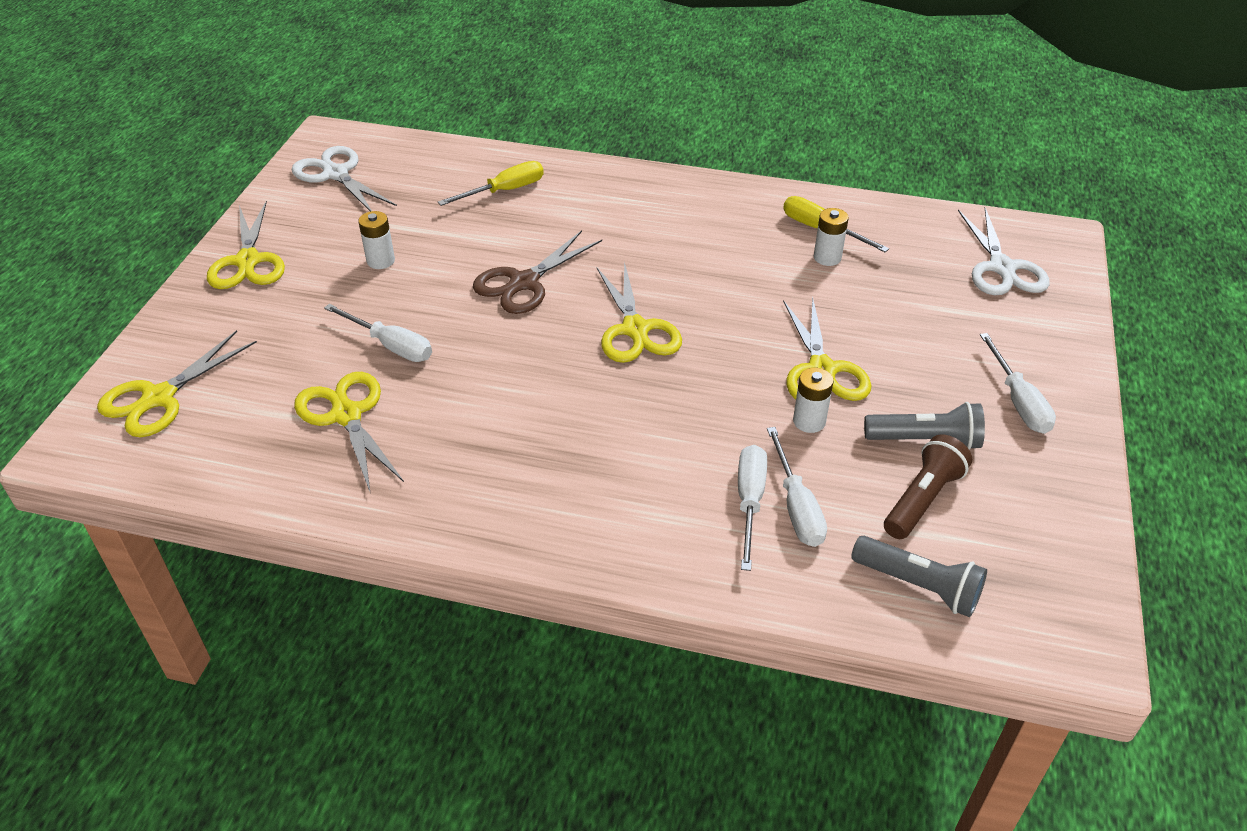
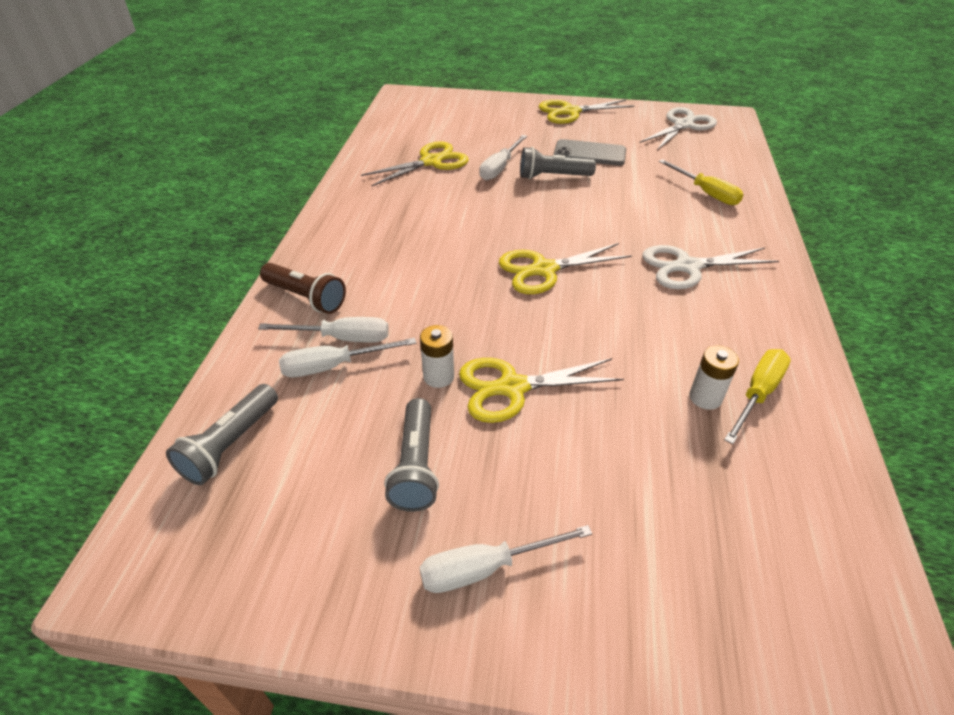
camera: 85 degrees right, 0 degrees up
(158, 398) = (441, 108): yellow scissors -> none
(380, 261) = (589, 153): white battery -> grey phone
(431, 300) = (552, 176): none -> grey flashlight
(523, 283) = (586, 212): brown scissors -> none
(922, 499) = (334, 456): brown flashlight -> brown flashlight (306, 298)
(1002, 268) = (767, 588): white scissors -> white scissors (687, 267)

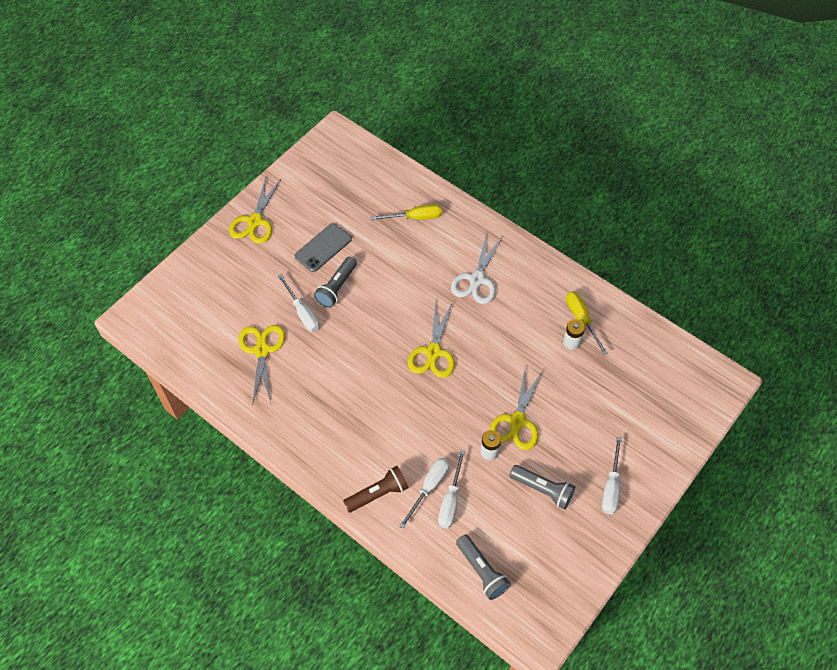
camera: 60 degrees left, 15 degrees up
(683, 125) = (327, 168): white scissors -> none

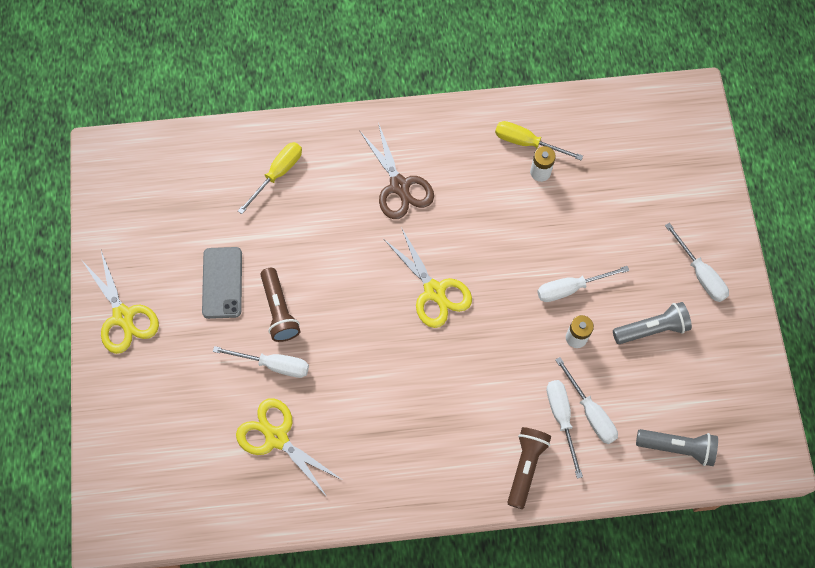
camera: 45 degrees left, 10 degrees up
(336, 288) = (279, 311): grey flashlight -> brown flashlight
(477, 280) = (399, 186): white scissors -> brown scissors
(517, 421) = (570, 288): yellow scissors -> white screwdriver

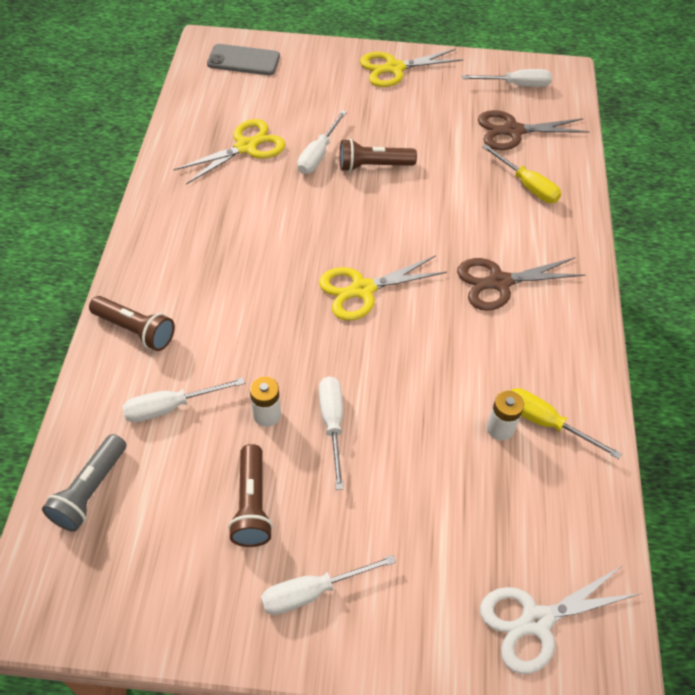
camera: 100 degrees right, 15 degrees down
(204, 192) = (513, 131): none -> brown scissors
(222, 282) = (412, 132): grey phone -> grey phone (243, 60)
(527, 143) = (545, 423): yellow screwdriver -> yellow screwdriver turned 90 degrees counterclockwise
(561, 418) = (175, 376): white screwdriver -> white screwdriver (516, 85)
(652, 329) = (252, 505): grey flashlight -> brown flashlight
(675, 139) = (535, 621): none -> white scissors

